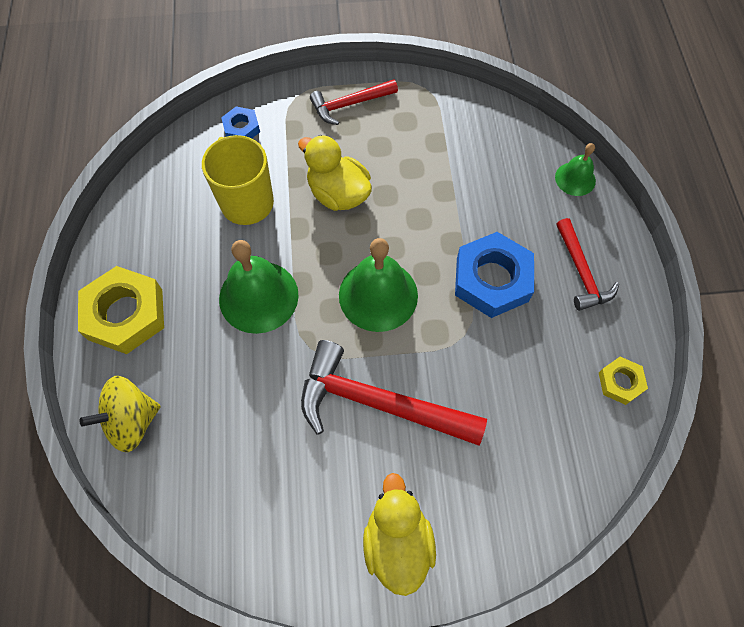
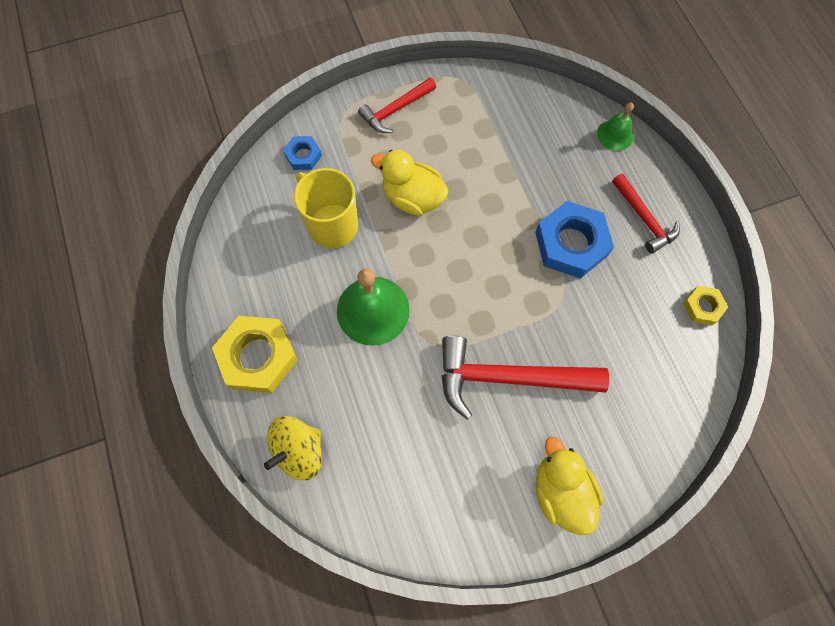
camera: 15 degrees left, 5 degrees up
(378, 295) = (477, 282): green bell -> none

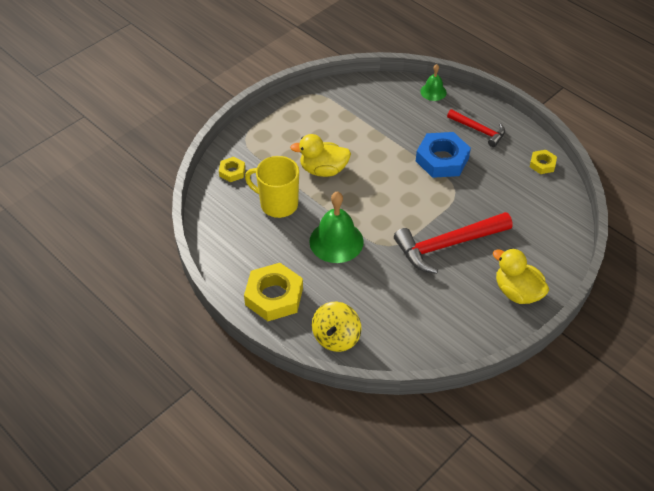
camera: 25 degrees left, 20 degrees down
(303, 155) = (232, 172): blue nut -> yellow nut
(395, 110) = (280, 125): red hammer -> none

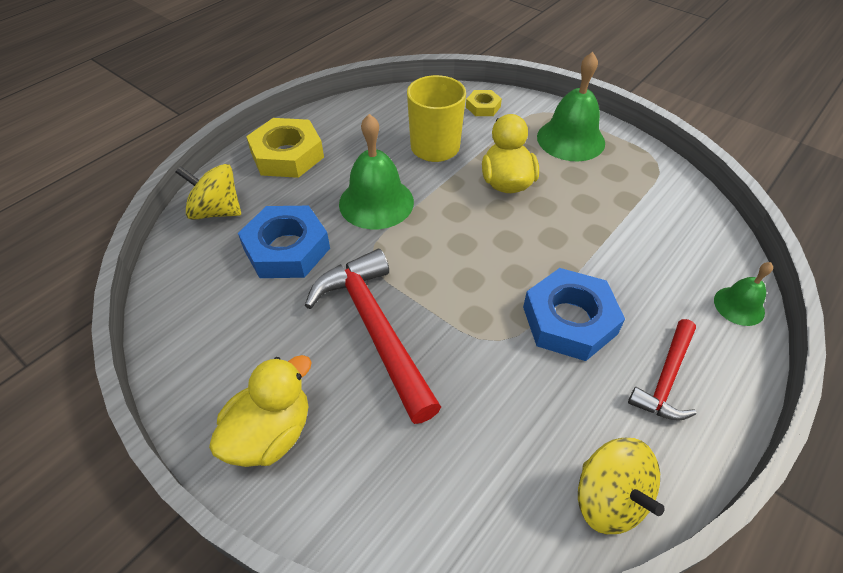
camera: 85 degrees right, 0 degrees up
(281, 130) = (570, 139): none -> green bell
(378, 291) = (287, 249): none -> blue nut
(542, 164) = (609, 498): yellow nut -> yellow spinning top

